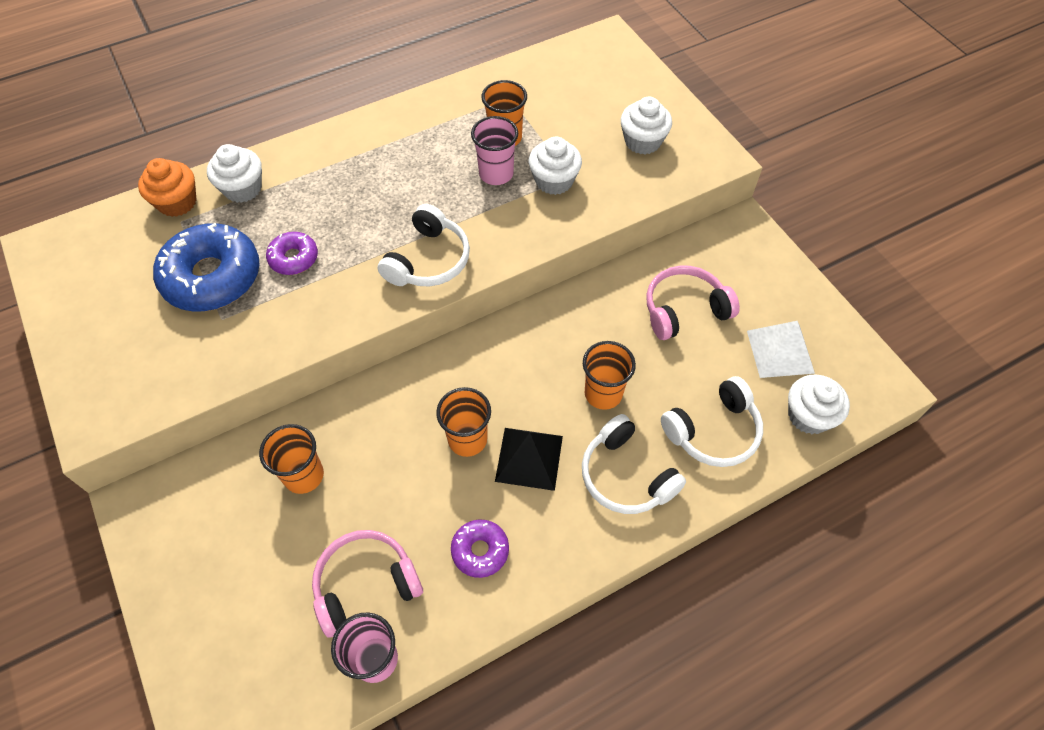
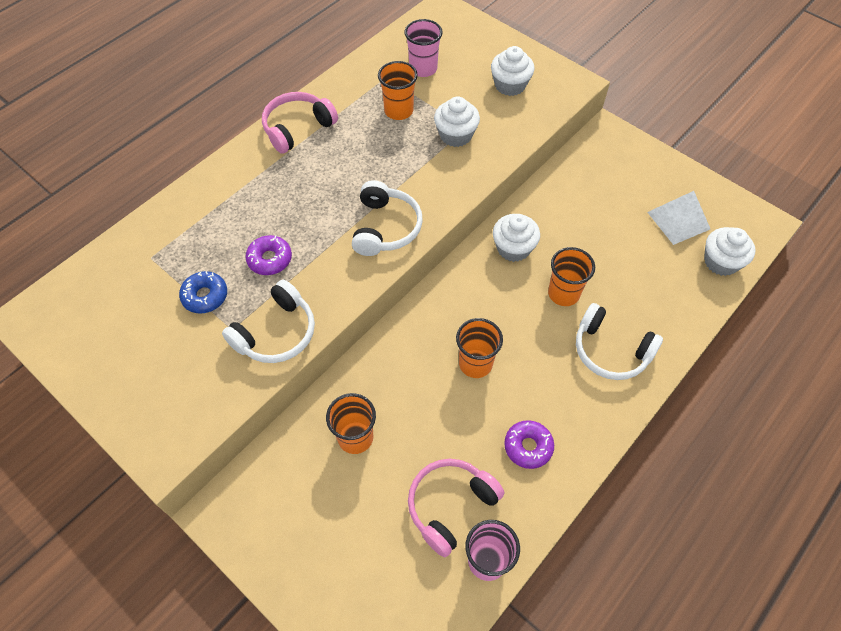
camera: 20 degrees left, 0 degrees up
(177, 202) = (139, 242): orange cupcake -> none
(212, 277) = (205, 296): blue donut -> blue donut, size x0.51
(243, 188) = (193, 213): white cupcake -> white cupcake (513, 248)
(496, 174) = (406, 142): pink cup -> pink cup (423, 69)
(529, 458) = (531, 362): black pyramid -> none
(684, 309) = (593, 210): pink headphones -> pink headphones (297, 128)
(713, 431) = (659, 296): white headphones -> white headphones (276, 333)

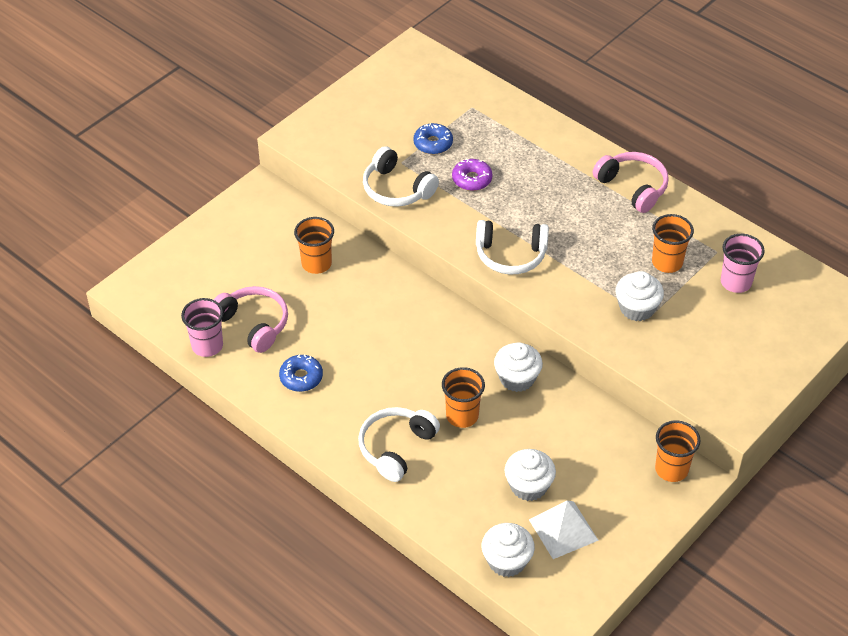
camera: 90 degrees right, 10 degrees down
(475, 363) = (384, 344): orange cup -> orange cup (671, 469)
(510, 85) = (721, 357): white cupcake -> white cupcake (528, 486)
(528, 447) = (301, 377): purple donut -> blue donut

